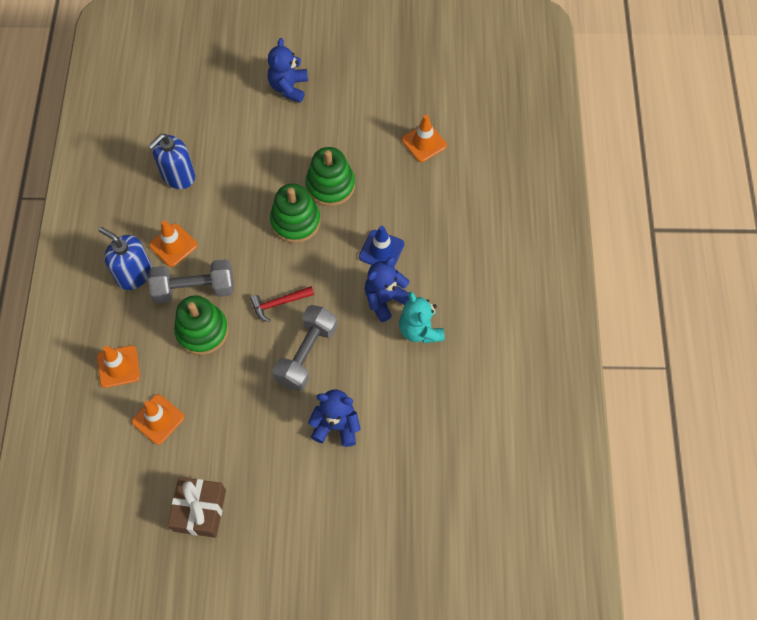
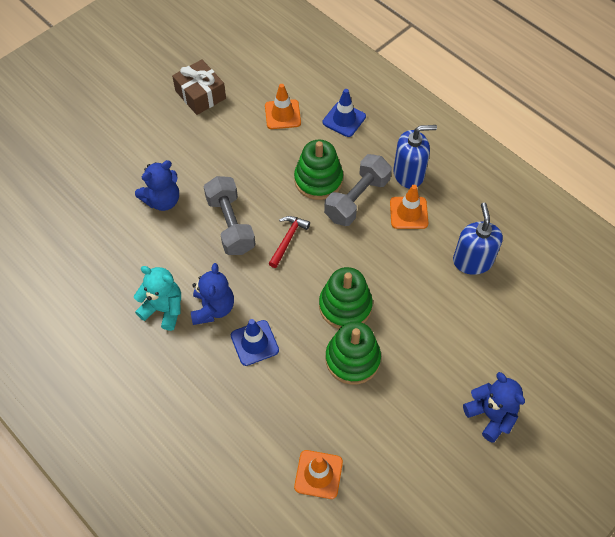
camera: 135 degrees right, 5 degrees down
(118, 366) = (344, 119): orange traffic cone -> blue traffic cone

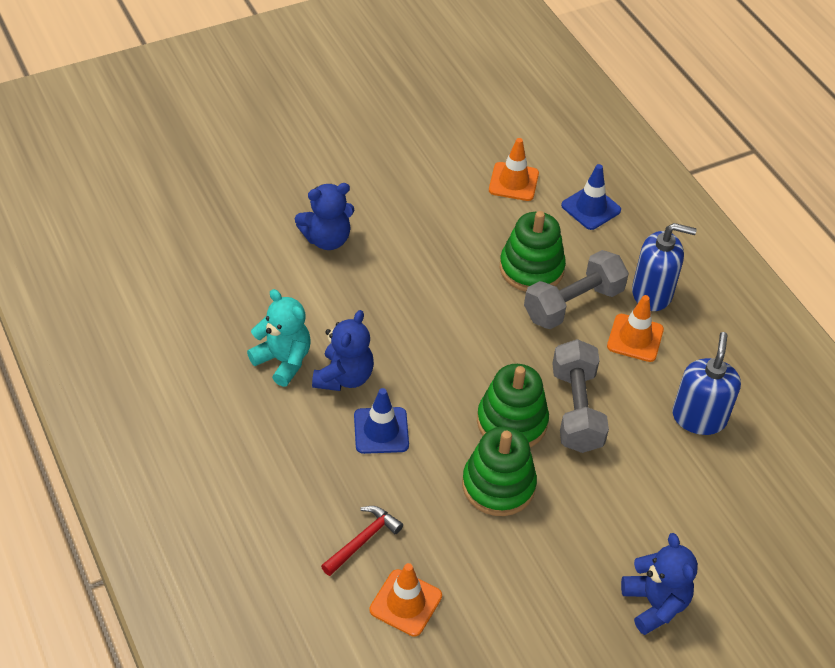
camera: 15 degrees right, 10 degrees down
(200, 95) = (418, 133): brown gift -> none
(230, 224) = (401, 289): grey dumbbell -> grey dumbbell (576, 410)
(288, 239) = (467, 326): red hammer -> red hammer (363, 540)

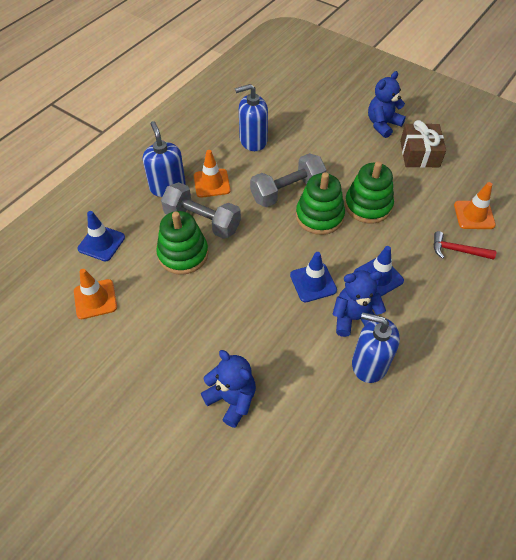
camera: 115 degrees left, 5 degrees up
(283, 361) = (369, 363): turquoise teddy bear -> blue soap dispenser
(415, 364) = (313, 282): none -> blue traffic cone
(562, 614) = (419, 154): none -> brown gift

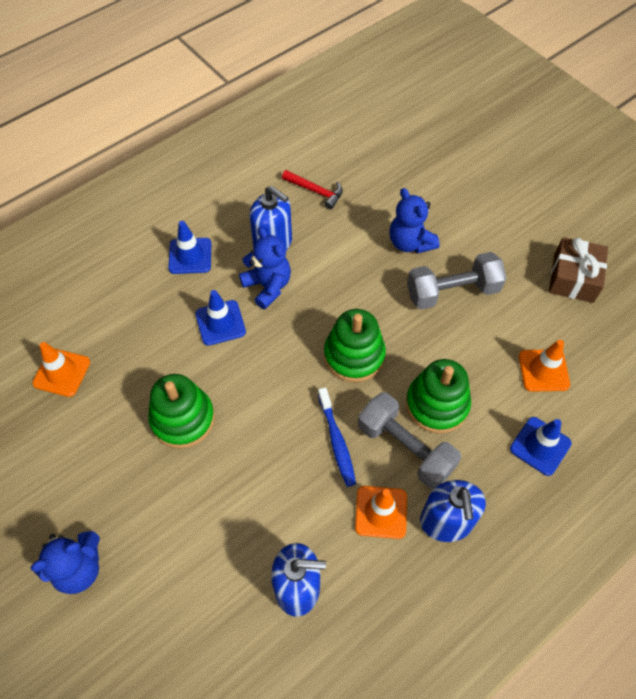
camera: 165 degrees left, 5 degrees up
(253, 215) = (337, 441): none -> blue toothbrush
(287, 191) = (278, 470): grey dumbbell -> grey dumbbell (452, 292)
(313, 282) = (294, 333): blue traffic cone -> blue traffic cone (190, 256)
(319, 216) = (252, 418): green stacking toy -> green stacking toy (354, 355)
(354, 318) = (268, 286): blue teddy bear -> blue teddy bear turned 135 degrees counterclockwise
(419, 154) = (61, 490): brown gift -> brown gift (573, 278)
(457, 250) = (114, 332): red hammer -> red hammer (316, 191)

